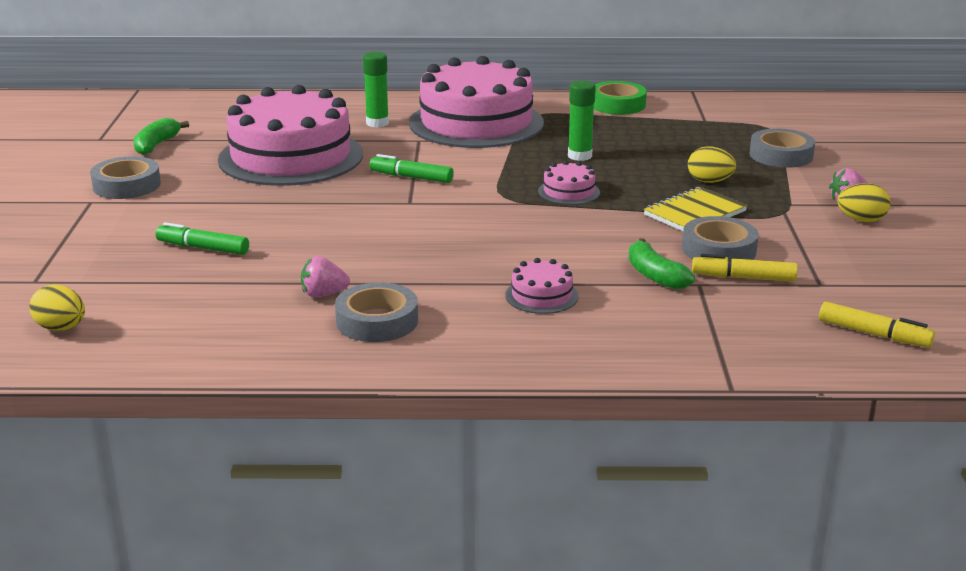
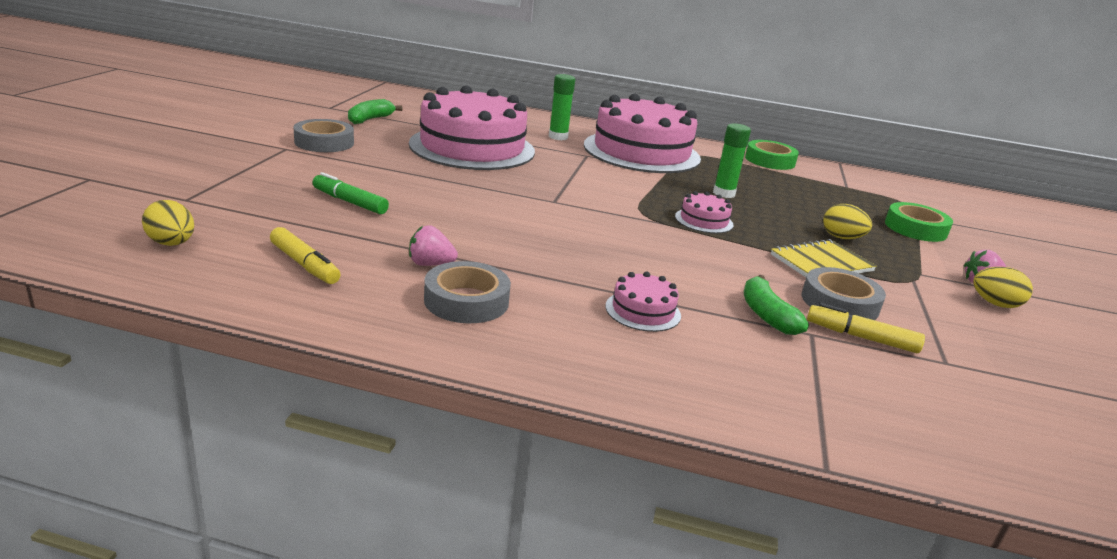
camera: 10 degrees right, 0 degrees up
(411, 177) = (566, 182): green marker -> none
(781, 155) = (915, 228): grey tape -> green tape
(873, 334) = (1007, 436): yellow marker -> yellow marker (304, 264)

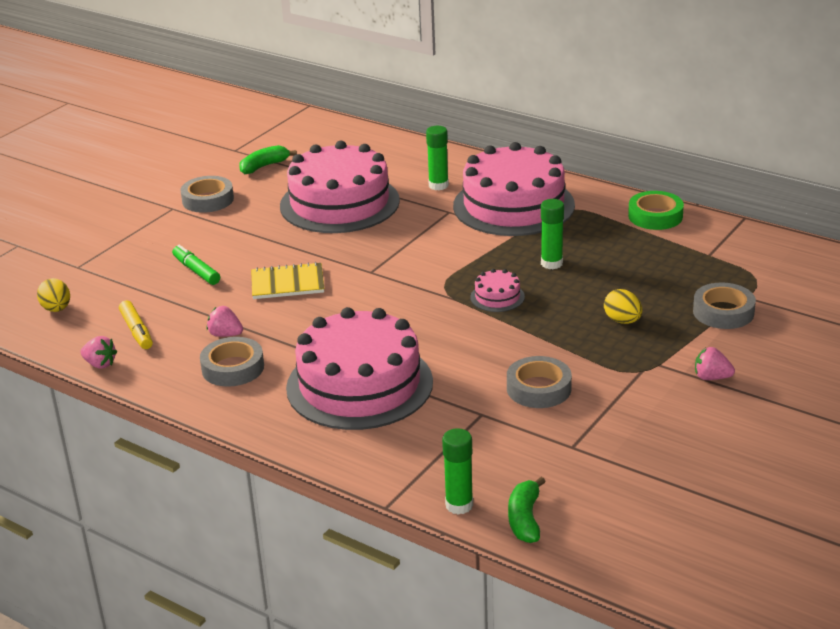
camera: 25 degrees right, 5 degrees up
(268, 306) = (100, 364): none -> pink strawberry
(643, 311) = (359, 385): pink cake -> pink cake, size x2.48
(766, 315) = (459, 395): green banana -> green banana (525, 519)
(821, 263) = (567, 348): yellow notebook -> yellow notebook (287, 283)
(861, 337) = (522, 420): yellow marker -> none
(912, 452) = (459, 505): none -> green glue stick
(915, 228) = (723, 312): green tape -> grey tape
(995, 304) = (696, 399): yellow egg -> none

